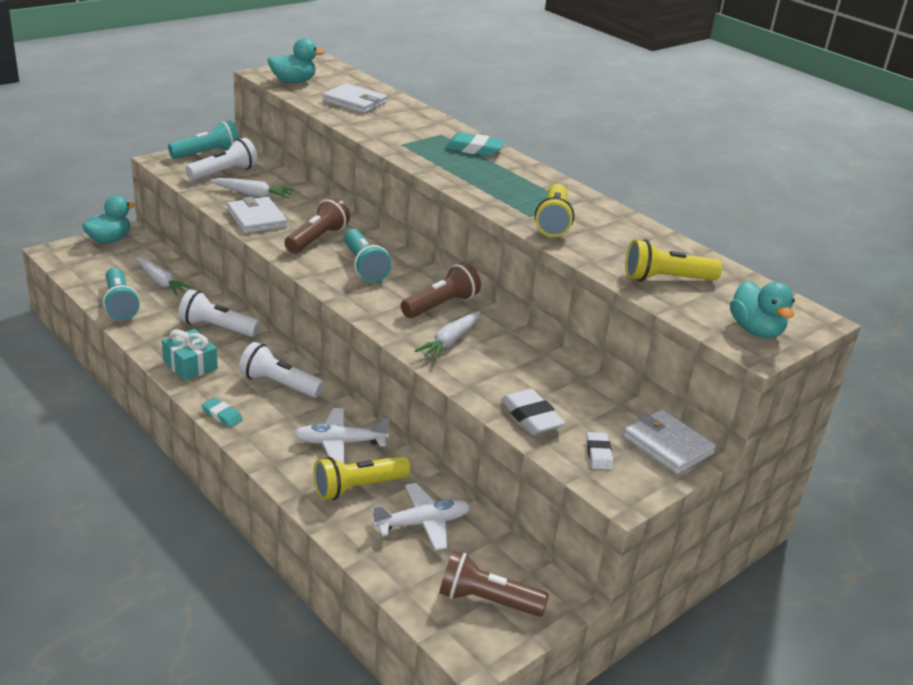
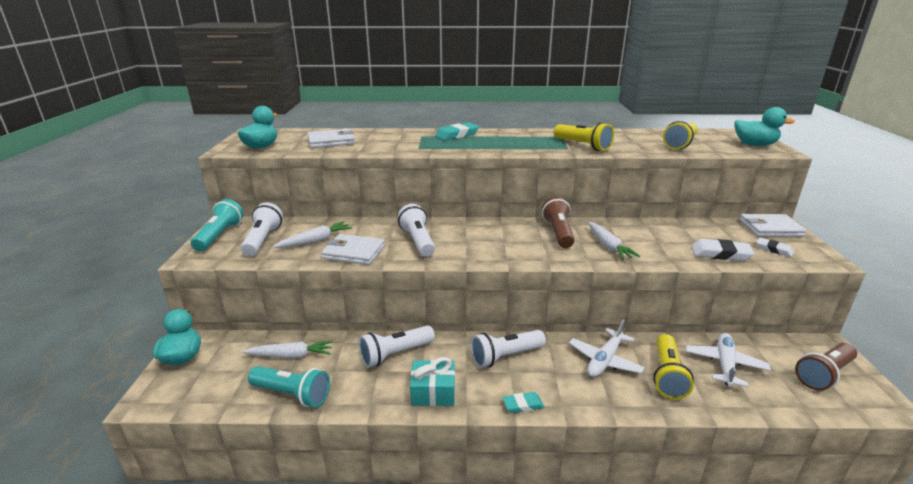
camera: 45 degrees left, 5 degrees down
(317, 239) = (418, 241): brown flashlight -> white flashlight
(364, 266) = (478, 239): turquoise flashlight -> none

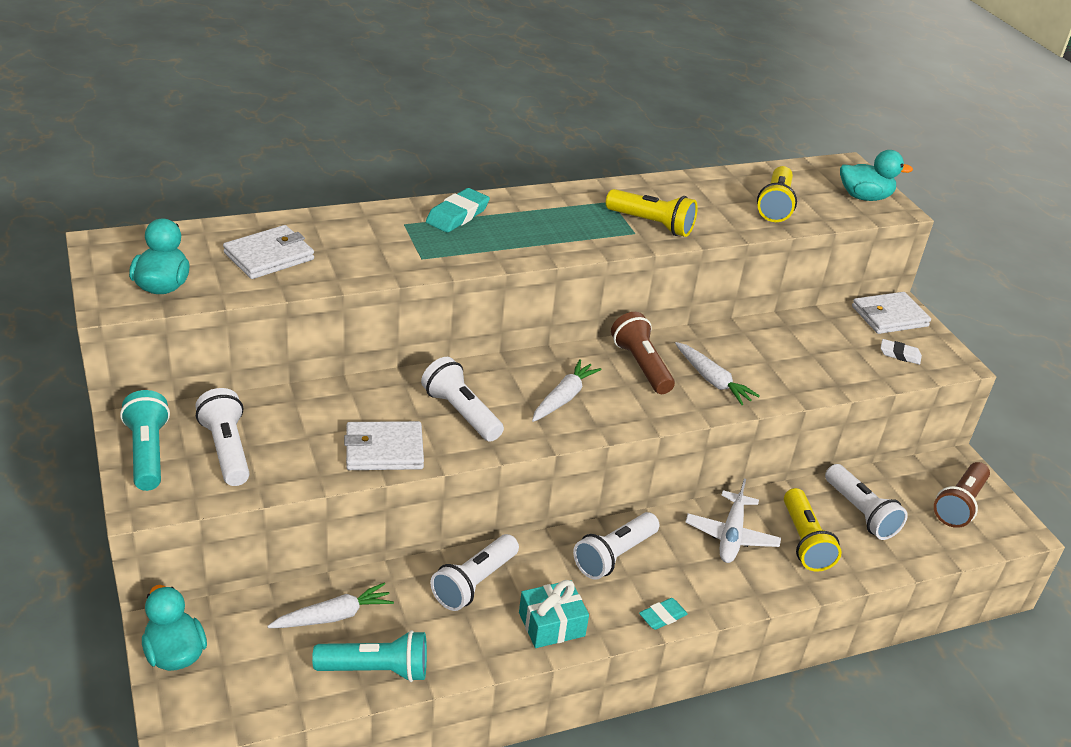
camera: 25 degrees left, 10 degrees up
(315, 241) = (311, 438): white carrot -> white carrot (564, 397)
(720, 254) = (844, 372): white eraser -> none
(725, 364) = (860, 513): white plane -> white flashlight

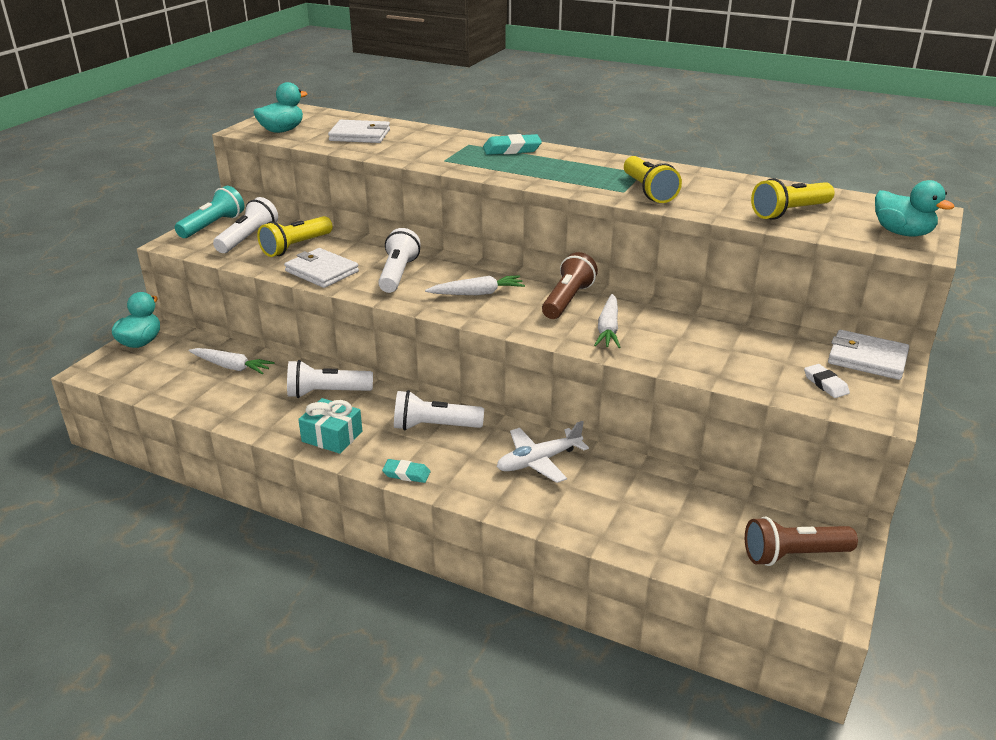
camera: 50 degrees right, 5 degrees down
(376, 670) = (207, 401): turquoise flashlight -> none
(804, 541) = (592, 496): yellow flashlight -> yellow flashlight (296, 247)
(860, 513) = (677, 507): white flashlight -> none

